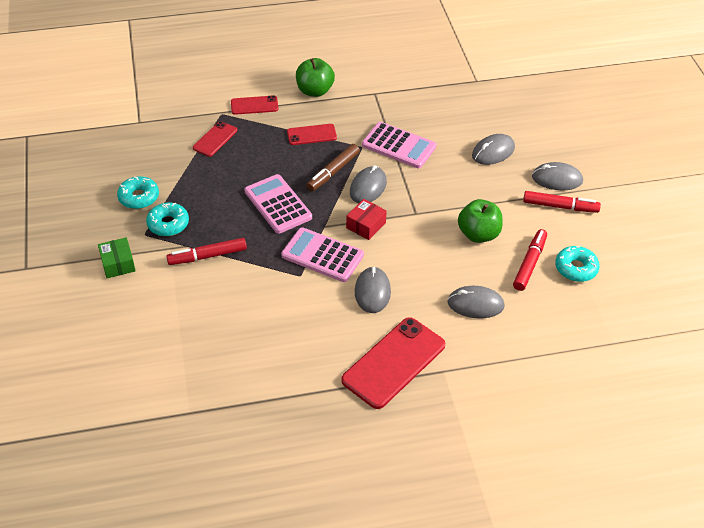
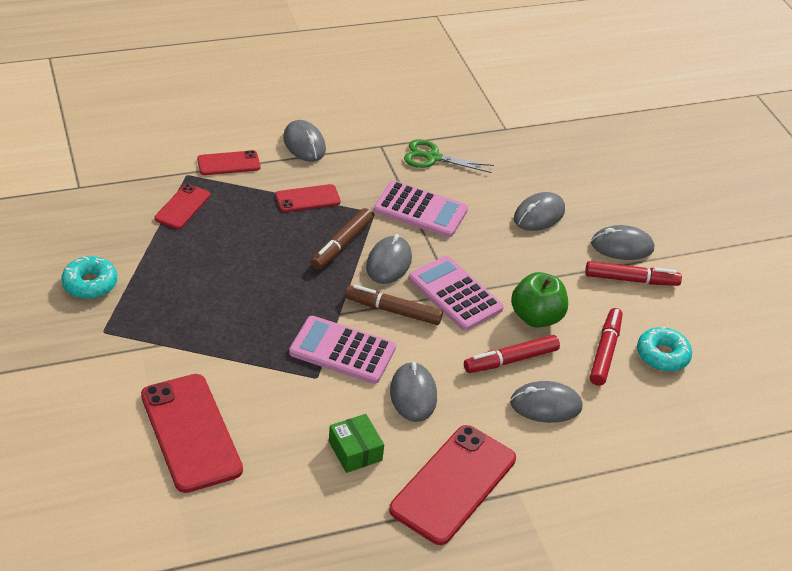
camera: 10 degrees left, 5 degrees down
(118, 264) = (72, 371): green box -> green box (355, 451)
(168, 224) = (134, 317): turquoise donut -> none
(200, 314) = (190, 432): none -> red phone
(207, 256) = (191, 357): red marker -> red marker (510, 360)
(278, 204) = (276, 287): pink calculator -> pink calculator (455, 294)
(315, 91) = (304, 144): green apple -> grey mouse
(366, 225) = (393, 310): red box -> brown marker
(414, 103) = (433, 158): none -> green scissors

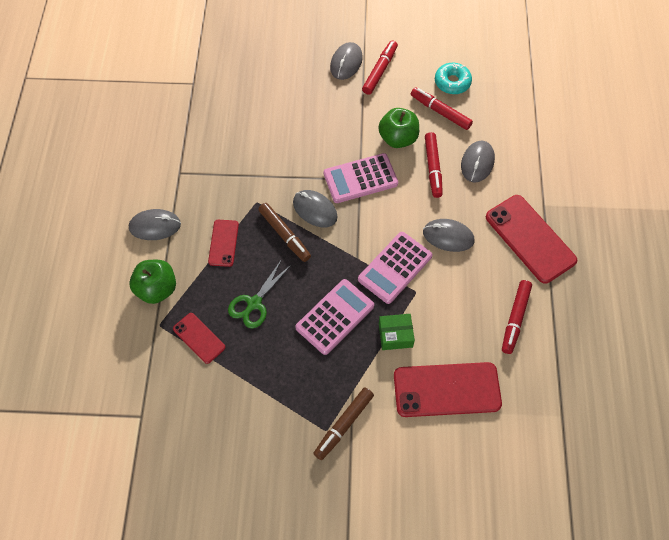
camera: 65 degrees left, 20 degrees up
(90, 284) = (268, 430): turquoise donut -> none
(228, 163) = (157, 289): red phone -> green apple
(319, 487) = (515, 319): none -> red marker
(355, 451) = (489, 287): green box -> green box (395, 335)
(393, 310) = (365, 223): brown marker -> brown marker (343, 425)
(420, 210) = (265, 171): pink calculator -> pink calculator (335, 317)
(433, 158) = (208, 142): green scissors -> green scissors (254, 303)
(539, 215) = (297, 98): grey mouse -> none

